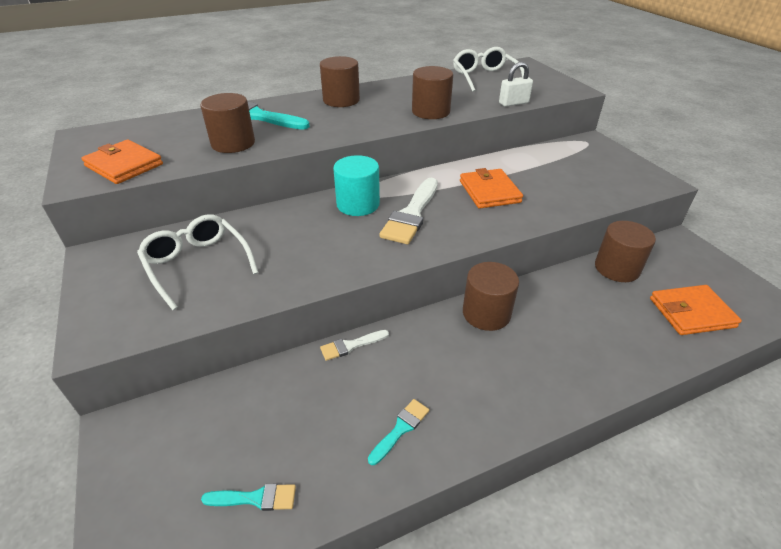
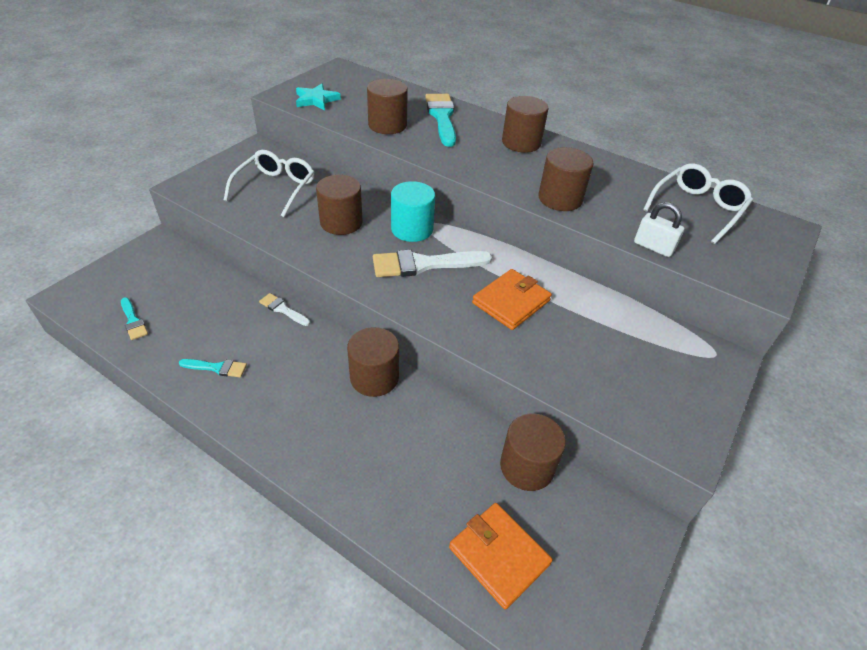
camera: 55 degrees right, 5 degrees up
(124, 165) = (316, 100): orange wallet -> turquoise star
(306, 239) = (341, 222): none -> brown cylinder

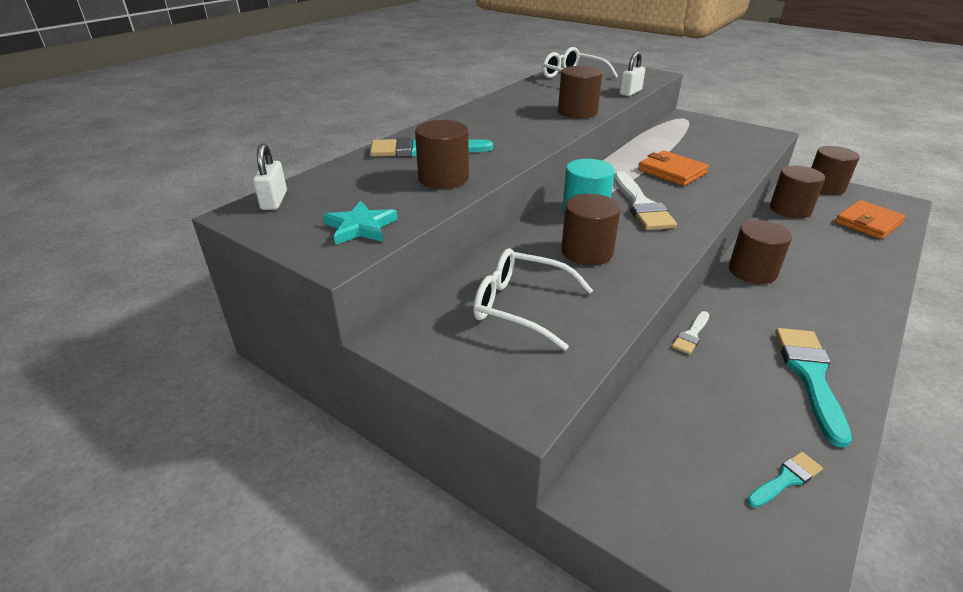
camera: 85 degrees left, 10 degrees down
(217, 368) = (810, 376): turquoise brush -> turquoise brush, size x1.93
(356, 74) = (274, 200): none -> white padlock
(521, 143) = (480, 119): brown cylinder -> brown cylinder (825, 187)

